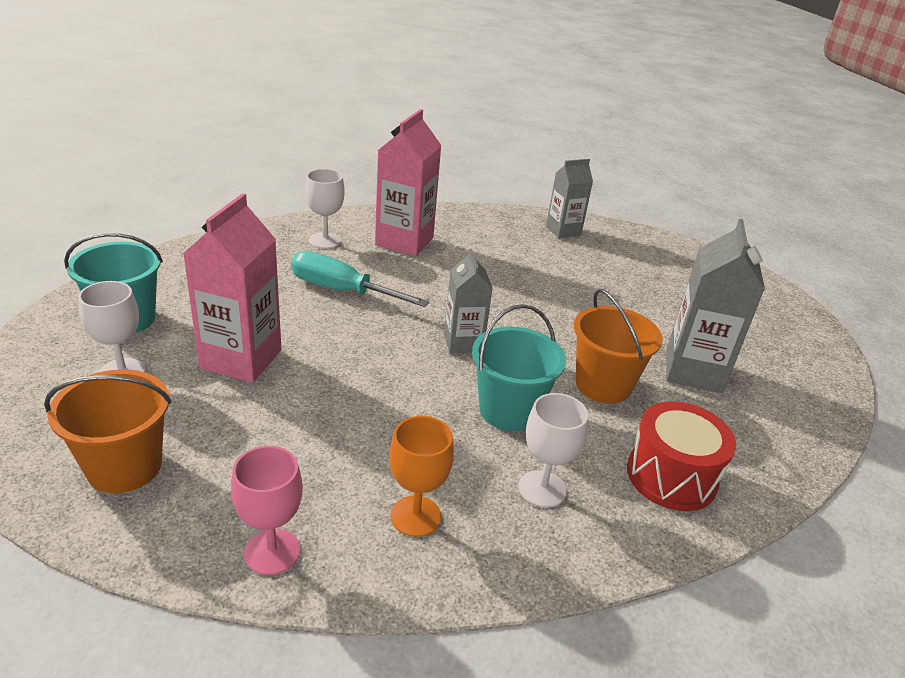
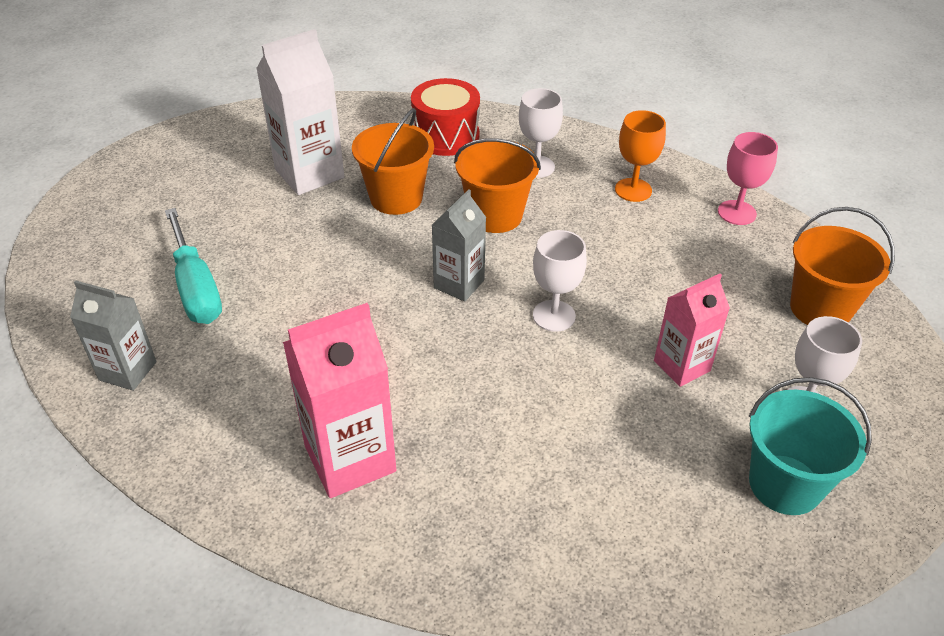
camera: 135 degrees left, 10 degrees up
(241, 359) = (681, 366): pink carton -> pink carton, size x0.63
(325, 240) = (452, 518): white goblet -> white goblet (554, 316)
(342, 291) = (511, 408): turquoise screwdriver -> turquoise screwdriver (196, 287)
(509, 410) = (495, 215): turquoise bucket -> orange bucket
(693, 371) = (309, 173): grey carton -> white carton

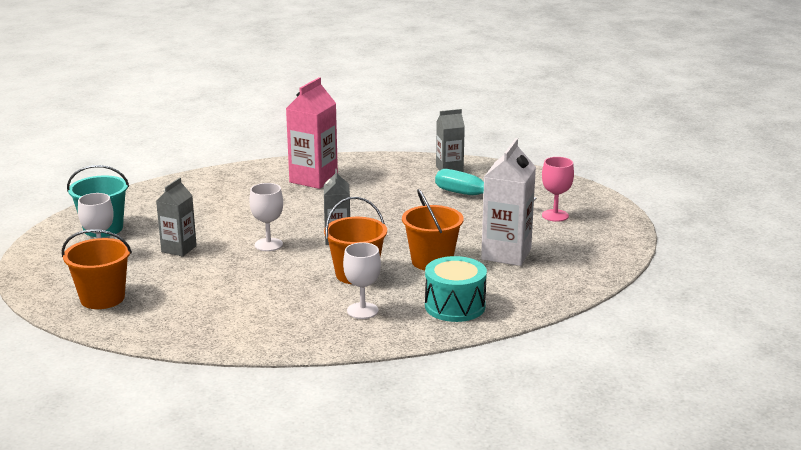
camera: 145 degrees right, 20 degrees down
(446, 136) = (455, 306): red drum -> turquoise drum
(633, 190) = (276, 321): orange goblet -> none
(681, 366) = (179, 249): pink carton -> grey carton
(737, 213) = (186, 333): pink goblet -> pink goblet (555, 215)

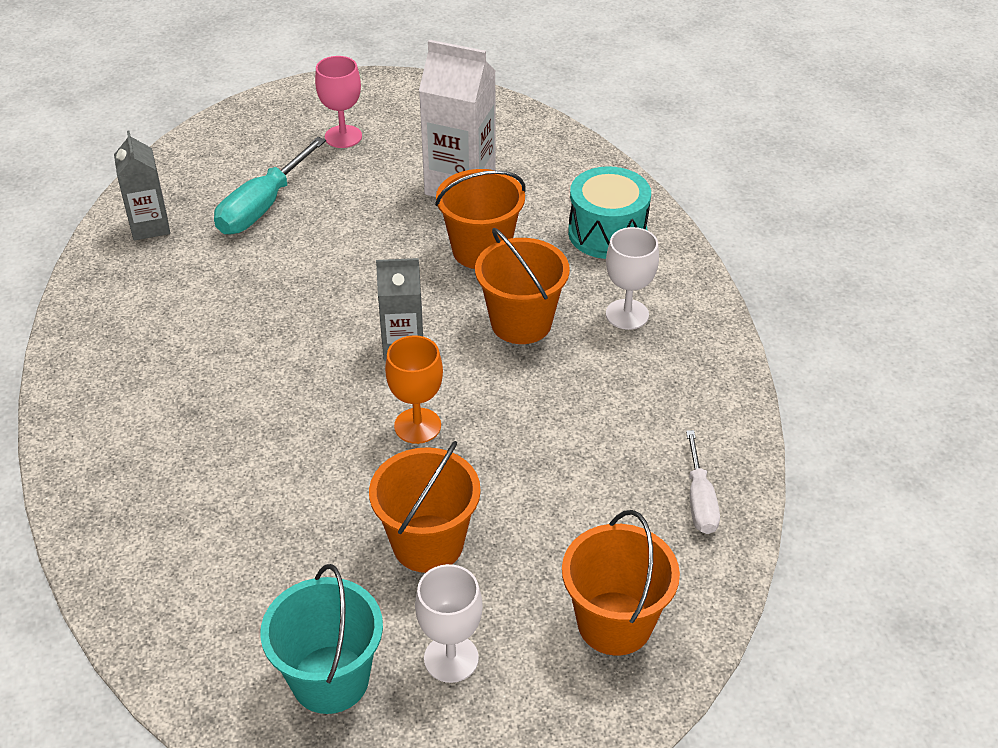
camera: 90 degrees left, 20 degrees up
(179, 249) = (428, 543): grey carton -> orange bucket
(183, 328) = (699, 500): none -> white screwdriver
(268, 244) = (417, 426): white goblet -> orange goblet
(313, 179) = (153, 385): pink carton -> none

